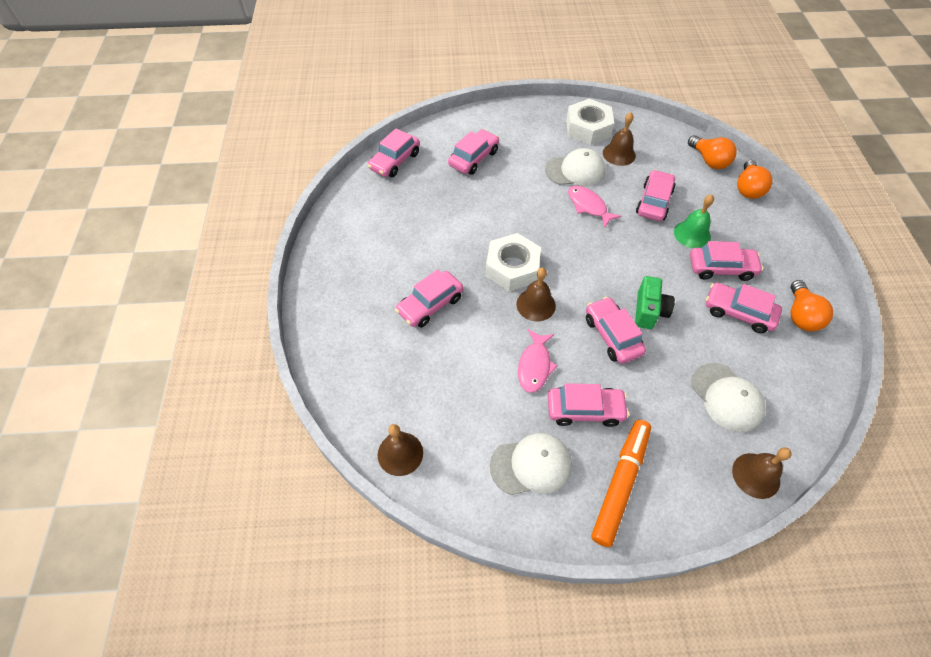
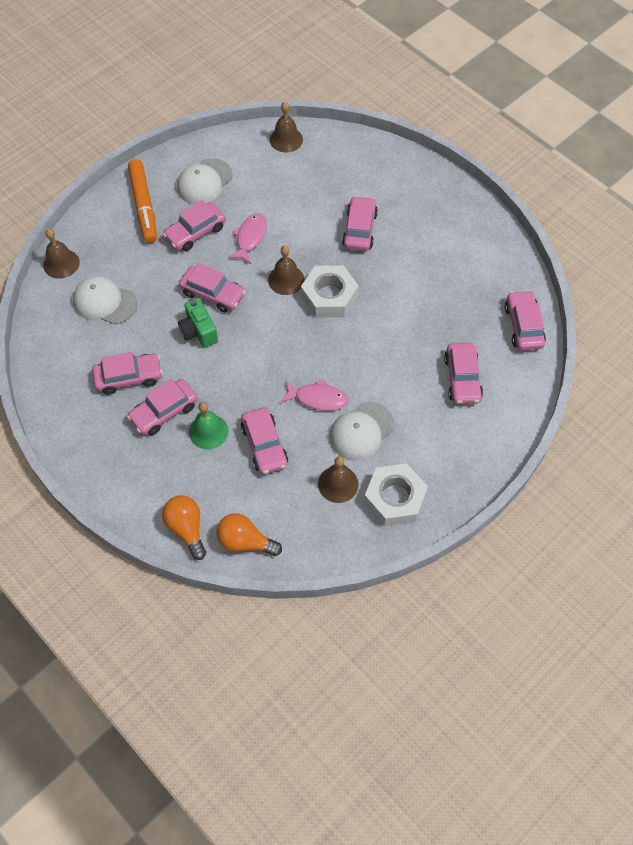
camera: 140 degrees right, 5 degrees up
(535, 366) = (250, 237): pink fish -> pink fish turned 45 degrees clockwise
(800, 315) = (77, 408): orange light bulb -> none

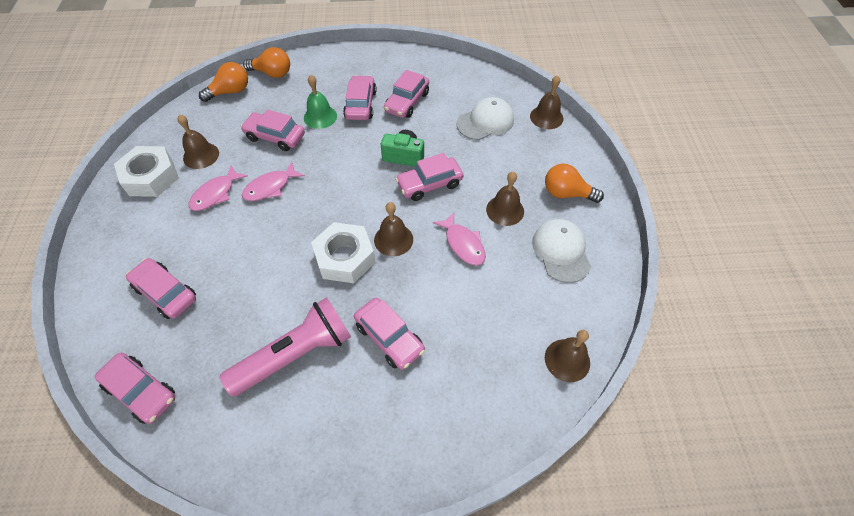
camera: 130 degrees right, 5 degrees down
(144, 206) = (566, 193): orange marker -> orange light bulb
(195, 232) = (505, 210): pink car -> brown bell
(361, 431) = (215, 194): white cap -> pink fish
(420, 268) = (295, 354): none -> pink flashlight

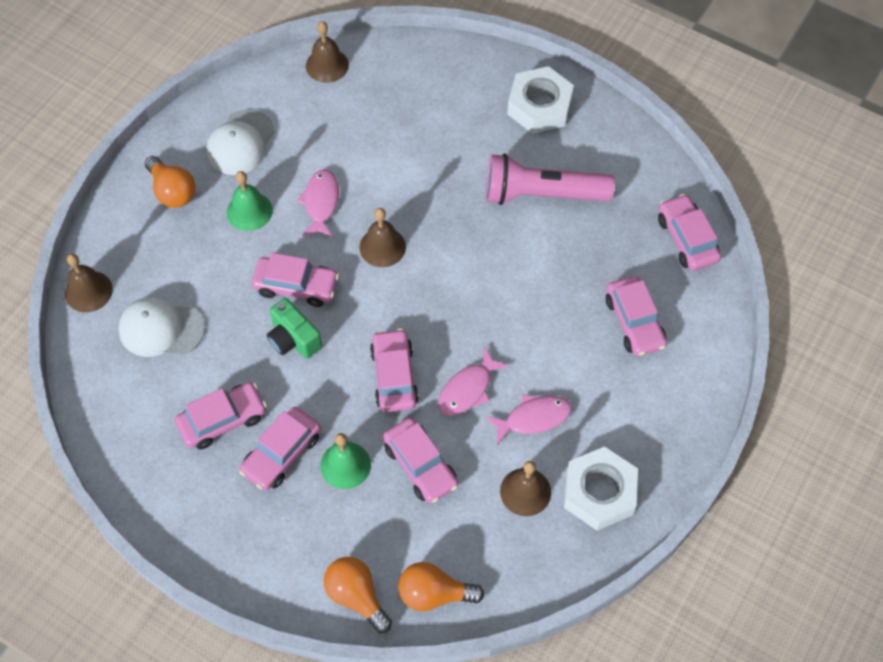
camera: 145 degrees left, 5 degrees up
(270, 187) = (468, 389): pink fish -> pink fish turned 135 degrees clockwise
(345, 257) = (442, 256): white nut -> white nut (539, 106)
(389, 337) = (453, 162): pink car -> pink car (394, 376)
(505, 210) = (249, 211): brown bell -> green bell

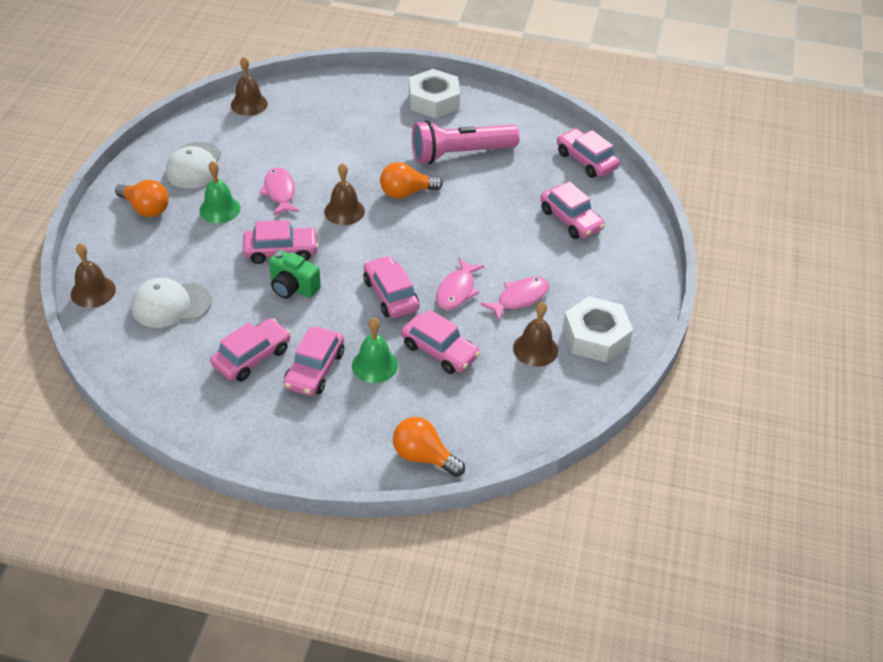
camera: 20 degrees left, 15 degrees down
(434, 594) = (490, 438): orange light bulb -> orange light bulb (406, 193)

